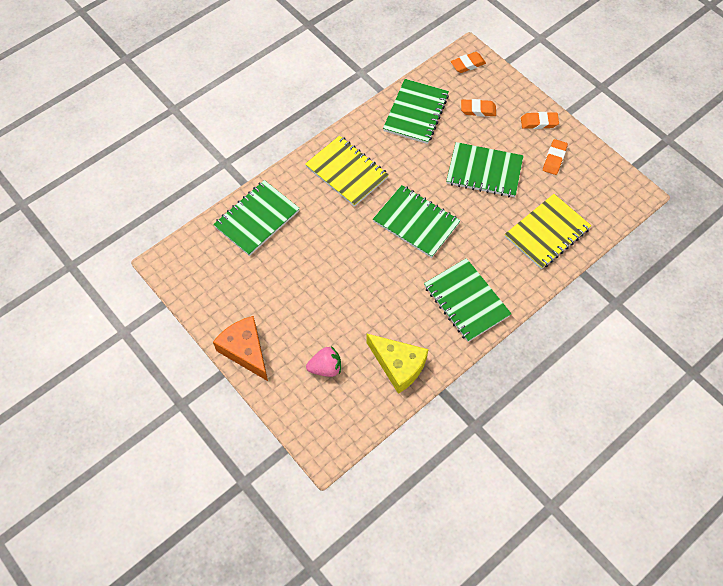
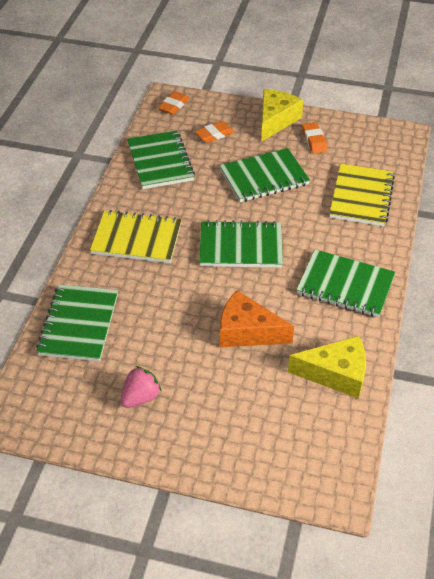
camera: 35 degrees left, 15 degrees down
(245, 350) = (172, 451): orange cheese -> orange cheese (247, 331)
(325, 368) = (269, 418): pink strawberry -> pink strawberry (140, 397)
(539, 122) = (276, 120): orange eraser -> yellow cheese

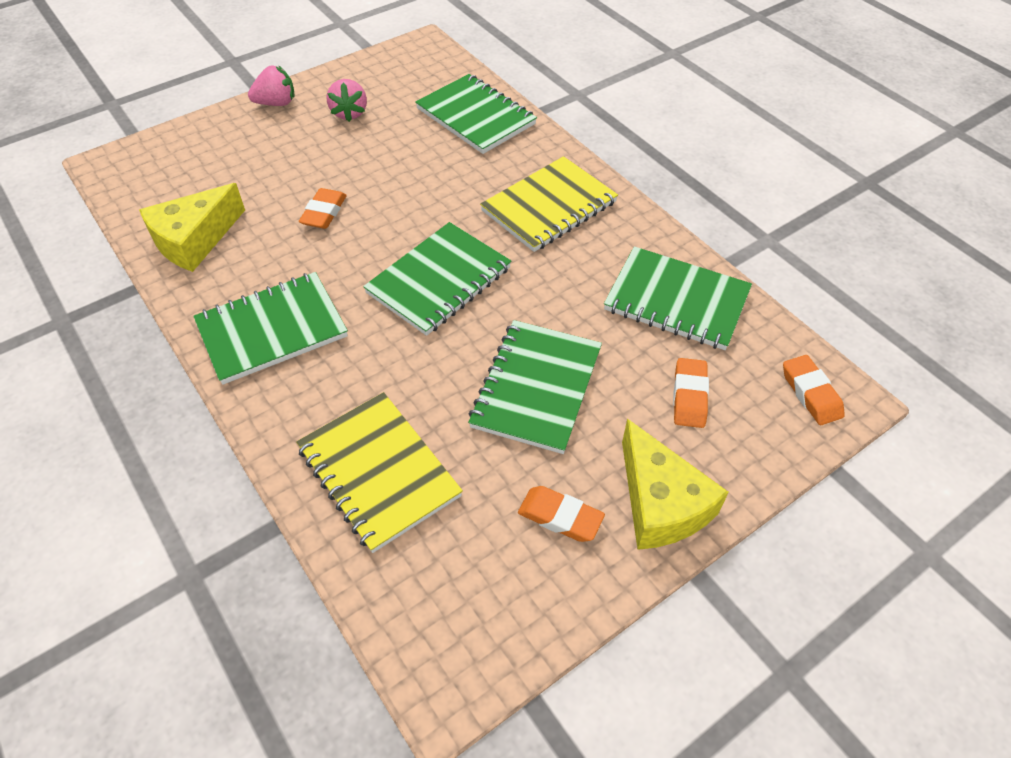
camera: 130 degrees right, 5 degrees up
(172, 453) = (276, 103): none -> pink strawberry
(247, 331) = (324, 213): orange cheese -> orange eraser

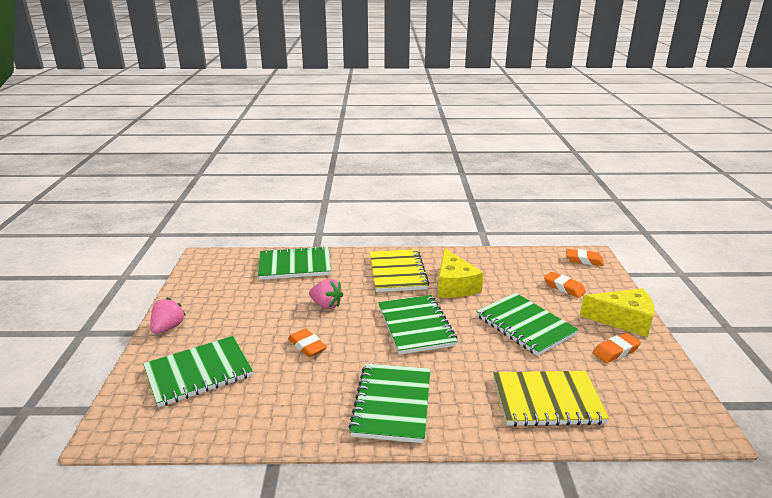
camera: 55 degrees left, 25 degrees down
(194, 240) = (262, 412): yellow cheese -> yellow cheese (454, 285)
(349, 113) = (225, 304): pink strawberry -> pink strawberry (326, 305)
(676, 301) = (501, 267): green notebook -> green notebook (198, 373)

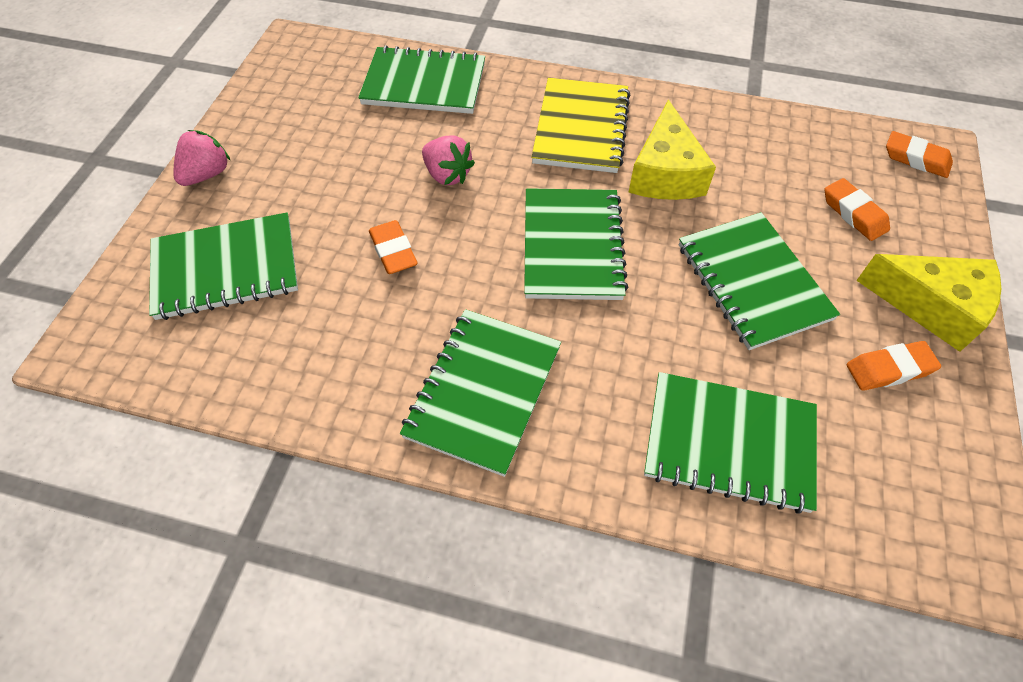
camera: 15 degrees right, 30 degrees up
(547, 401) = (729, 443): yellow notebook -> green notebook

